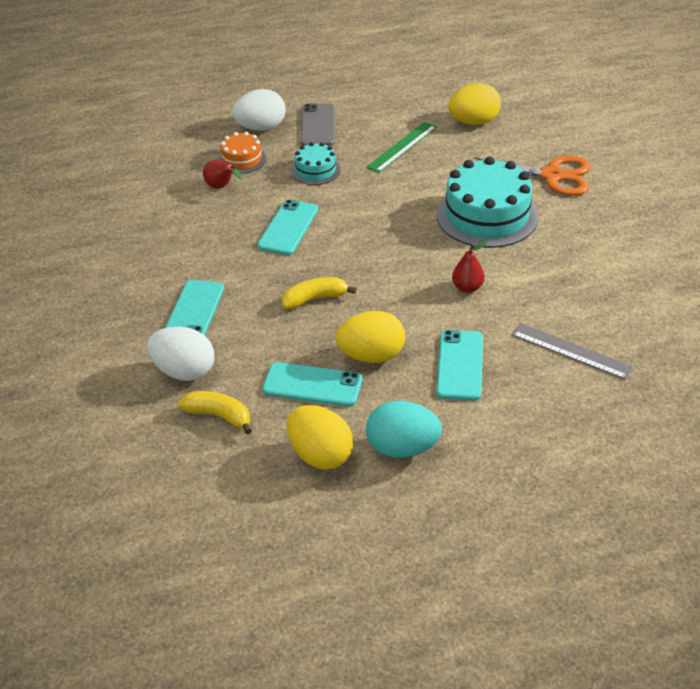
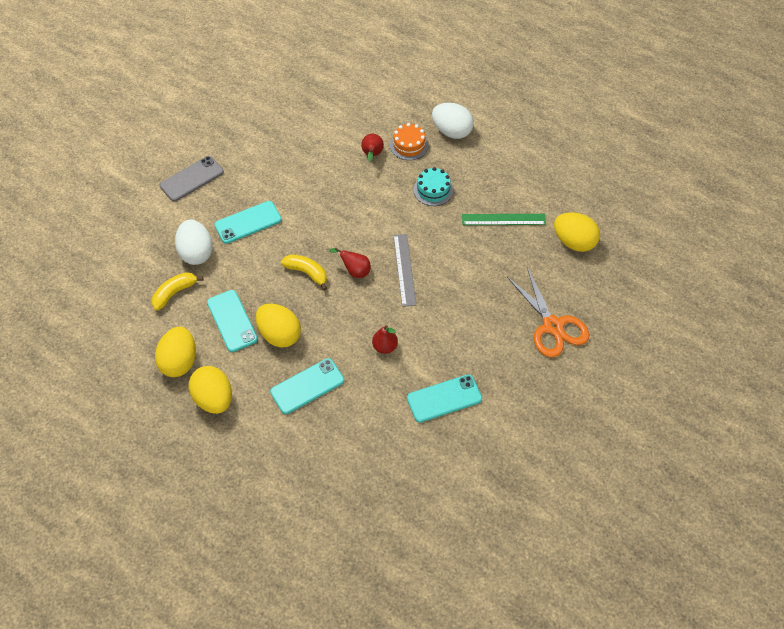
camera: 50 degrees right, 15 degrees up
(219, 416) = (174, 293): yellow banana -> yellow banana turned 120 degrees counterclockwise
(288, 228) = (362, 215): turquoise phone -> turquoise phone (444, 398)
(318, 125) = (483, 159): grey phone -> grey phone (192, 179)
(352, 265) = (355, 271): none -> red pear
(402, 448) = (214, 398): turquoise egg -> yellow egg
(487, 215) = (470, 313): turquoise cake -> none
(571, 351) = (369, 441): grey ruler -> grey ruler (404, 269)

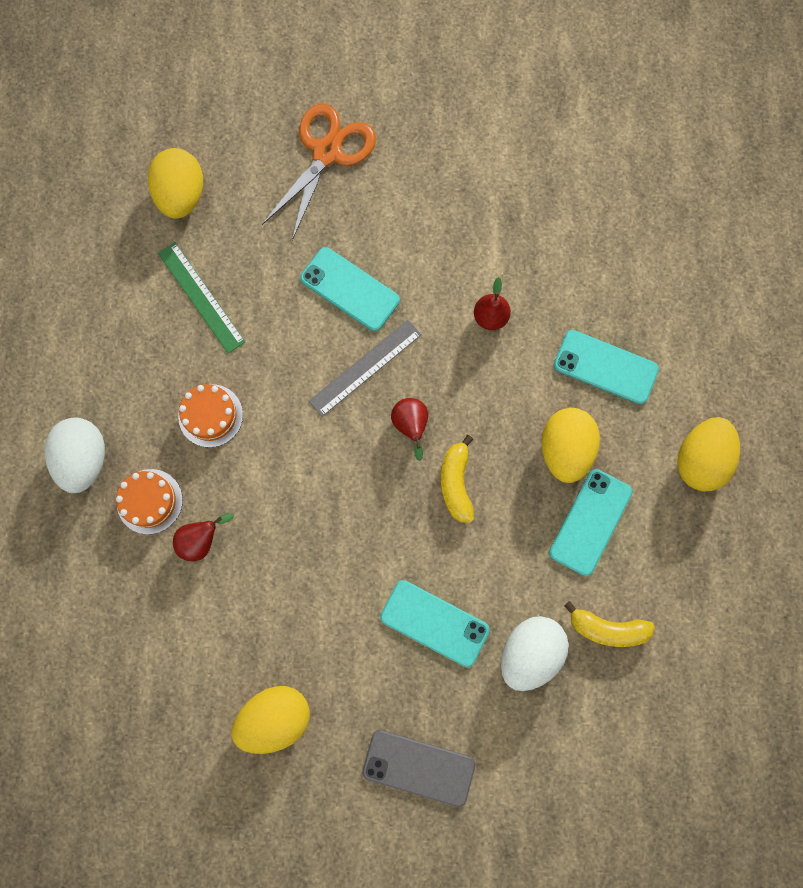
camera: 125 degrees left, 20 degrees up
(180, 361) = (688, 540): yellow egg -> yellow egg (275, 717)
(433, 190) = (210, 415): turquoise cake -> orange cake
(444, 398) = (508, 211): turquoise phone -> turquoise phone (350, 289)

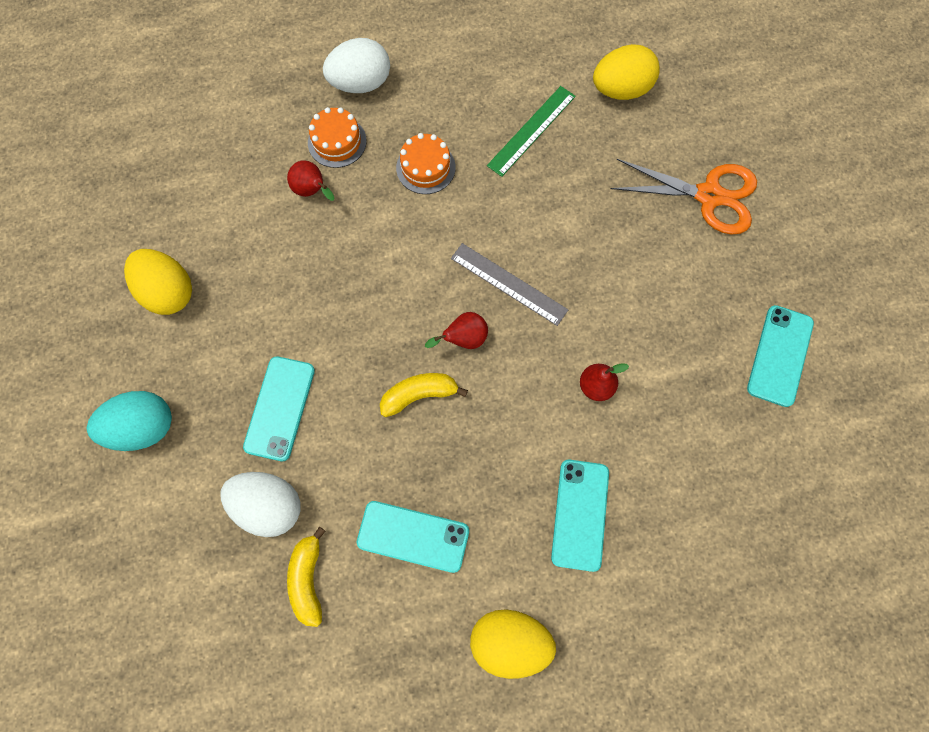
camera: 75 degrees right, 5 degrees down
(350, 289) = (581, 251): turquoise phone -> turquoise phone (780, 355)
(418, 767) = (143, 427): grey phone -> turquoise egg
(565, 449) = (481, 493): yellow egg -> none

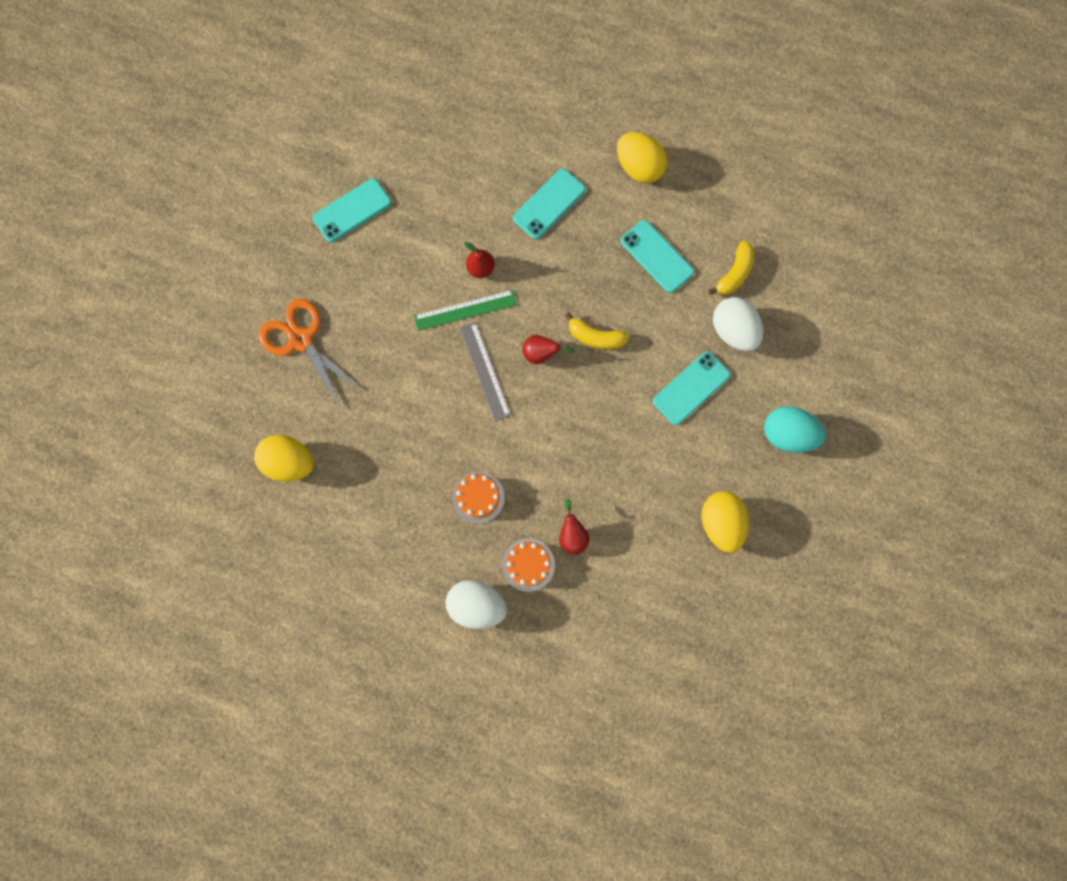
camera: 145 degrees left, 5 degrees up
(531, 130) = (381, 474): green ruler -> green ruler (465, 310)

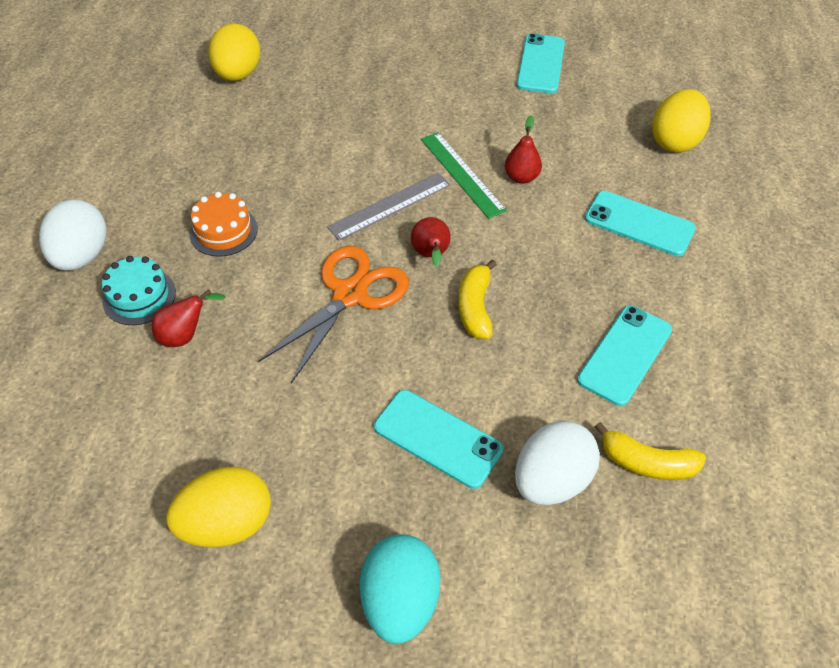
camera: 75 degrees right, 25 degrees down
(301, 340) = (377, 57): orange scissors -> orange scissors (349, 294)
(352, 210) = (541, 64): turquoise phone -> turquoise phone turned 60 degrees clockwise
(528, 565) = (139, 296): orange cake -> turquoise cake
(639, 168) = (747, 308): yellow egg -> yellow egg (675, 141)

